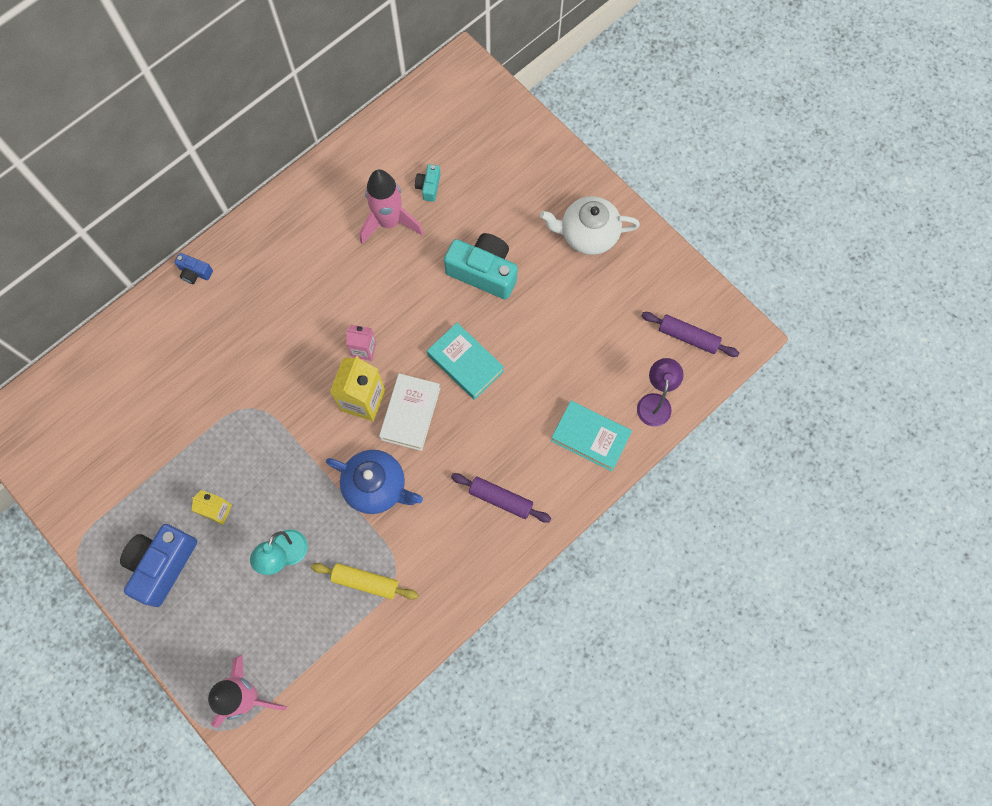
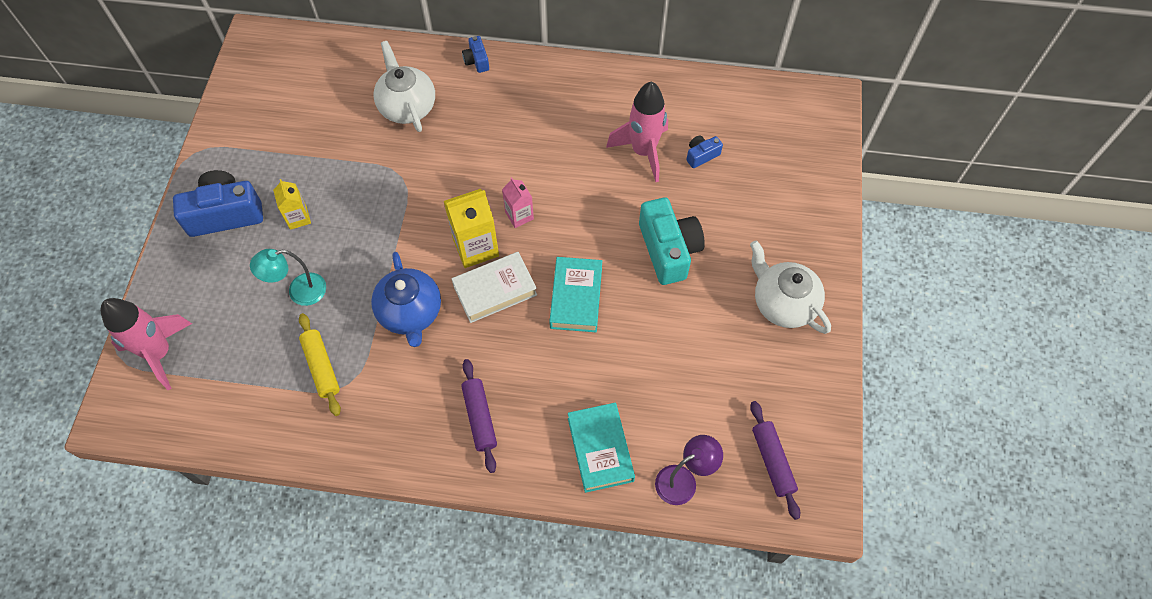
camera: 50 degrees right, 10 degrees down
(189, 356) = (407, 106): none -> white teapot
(429, 187) = (701, 155): turquoise camera -> blue camera

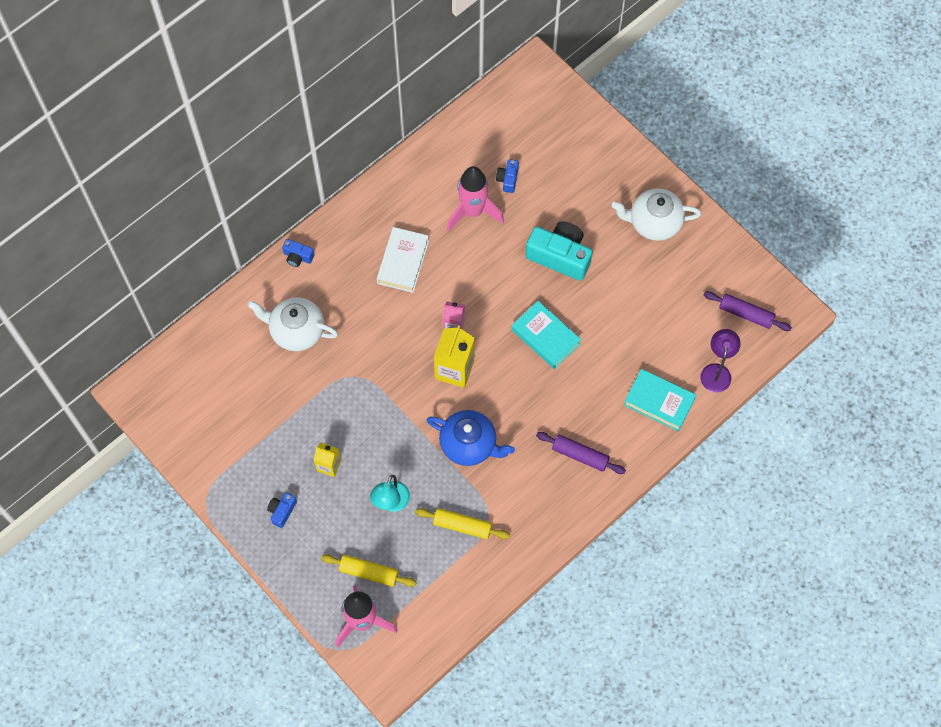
camera: 50 degrees left, 5 degrees up
(214, 323) = (369, 572): none -> yellow rolling pin
(225, 214) = (282, 511): blue camera -> blue camera, size x0.48
(495, 290) = (497, 381): white book -> white book (403, 262)

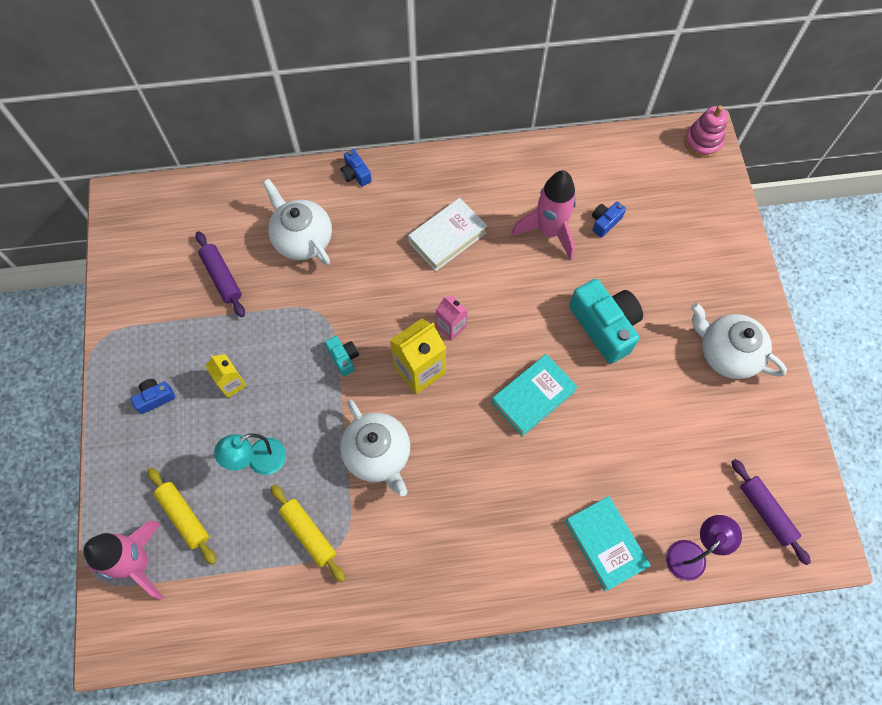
camera: 35 degrees right, 0 degrees up
(395, 396) = (343, 358): none -> turquoise camera
(469, 444) = (378, 454): blue teapot -> white teapot
(536, 73) = (702, 142): none -> pink stacking toy
(545, 337) = (533, 397): turquoise book -> turquoise book turned 60 degrees clockwise
(580, 455) = (481, 544): purple rolling pin -> purple rolling pin (222, 277)

